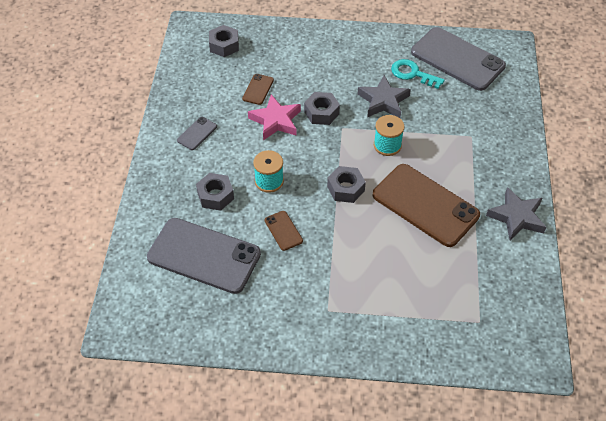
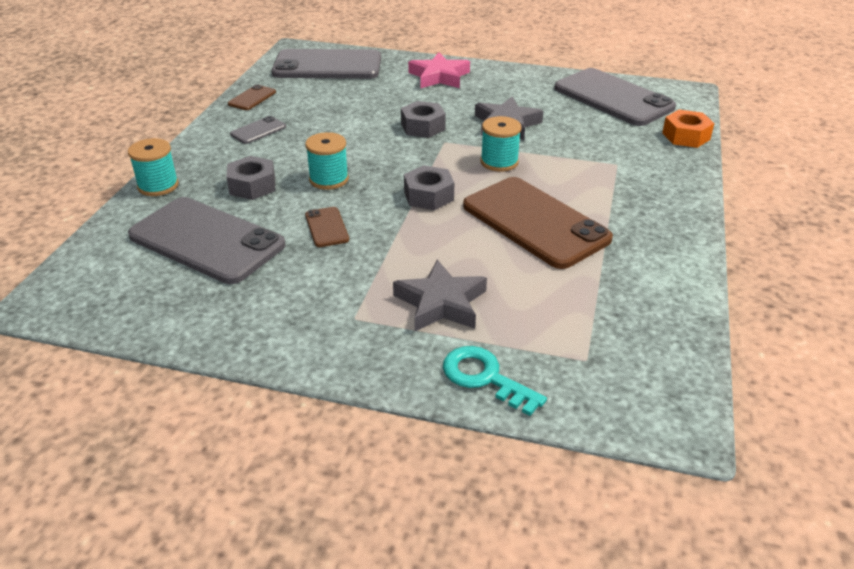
camera: 10 degrees right, 15 degrees down
(145, 205) = (158, 186): none -> turquoise spool
(224, 45) = (327, 66): grey nut -> grey phone
(258, 89) = (351, 102): brown phone -> brown phone (252, 98)
(276, 121) = (361, 128): pink star -> pink star (439, 77)
(412, 74) = (551, 105): turquoise key -> turquoise key (485, 377)
(516, 98) = (686, 136): none -> orange nut
(516, 217) = (667, 248): grey star -> grey star (441, 303)

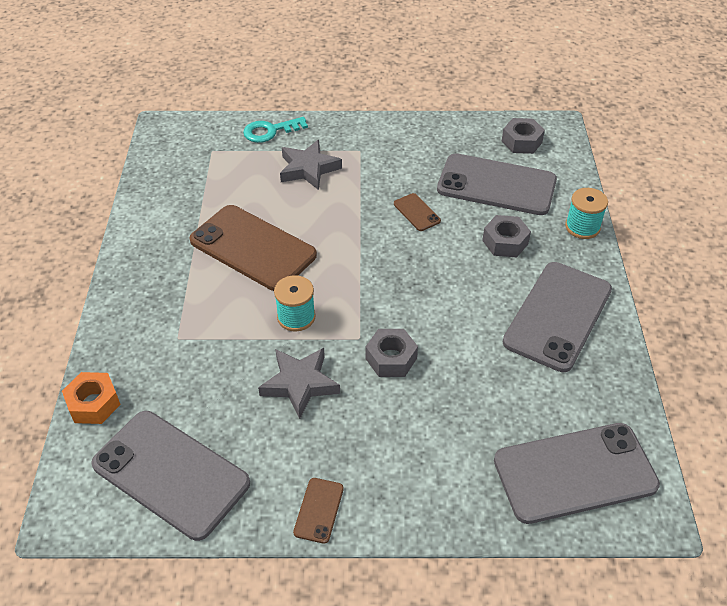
camera: 165 degrees right, 10 degrees up
(252, 98) = (611, 372): brown phone -> brown phone (319, 510)
(258, 130) = (558, 316): grey phone -> grey phone, size x2.34
(329, 179) = (445, 262): turquoise spool -> none
(428, 196) = (349, 260): grey nut -> grey nut (521, 142)
(439, 77) = (411, 478): pink star -> none
(485, 377) = (270, 131): turquoise key -> turquoise key turned 135 degrees clockwise

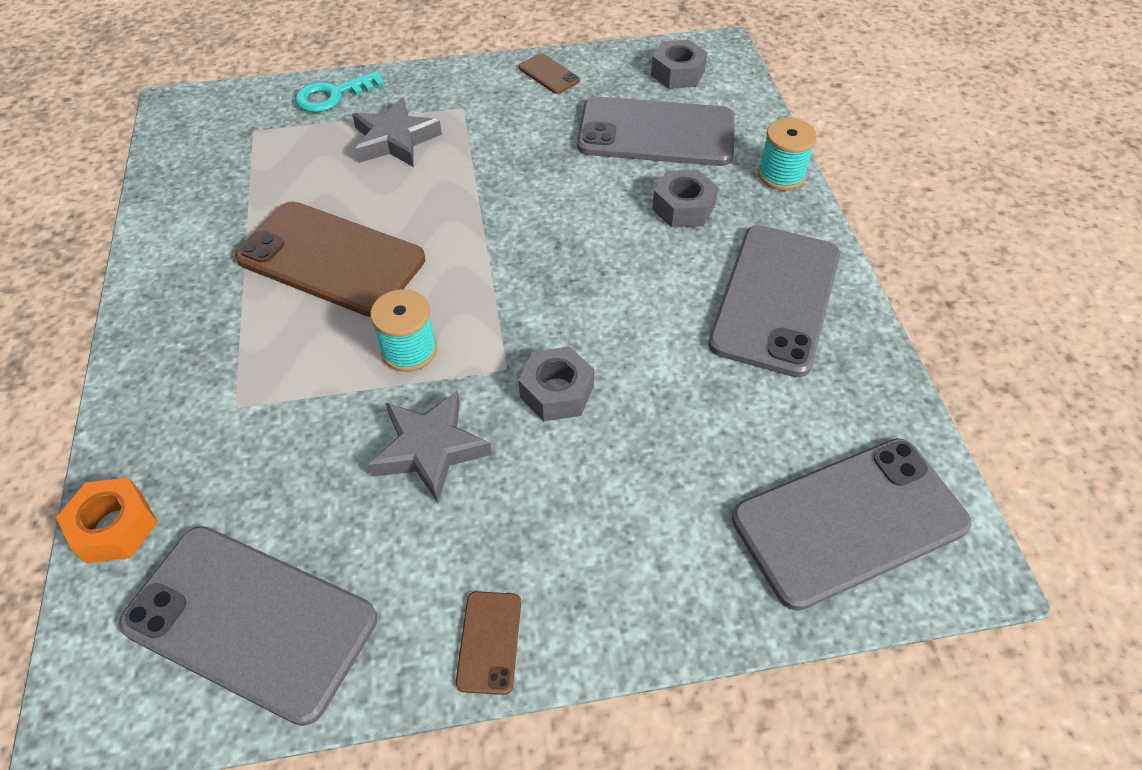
camera: 10 degrees left, 5 degrees up
(417, 212) = (555, 182): brown phone -> brown phone (549, 74)

